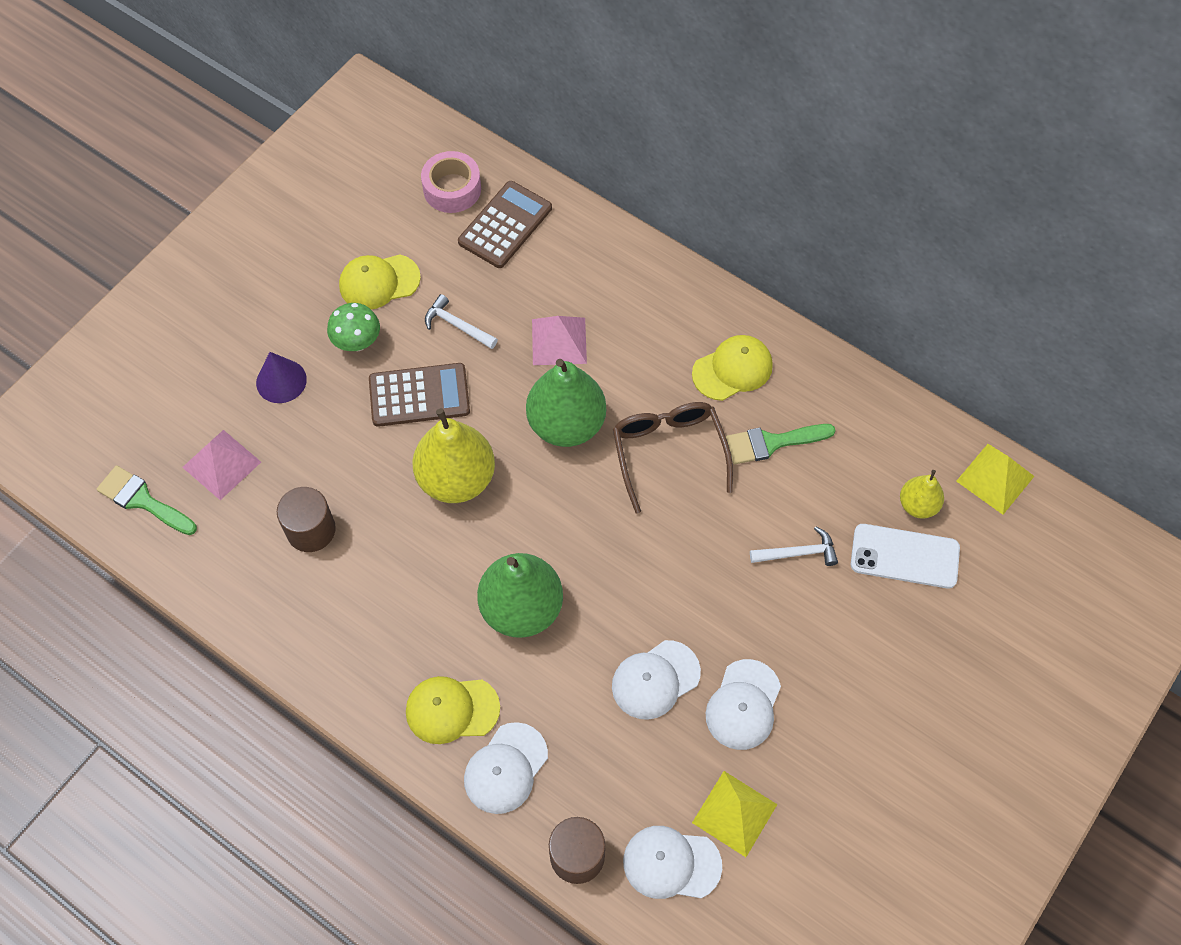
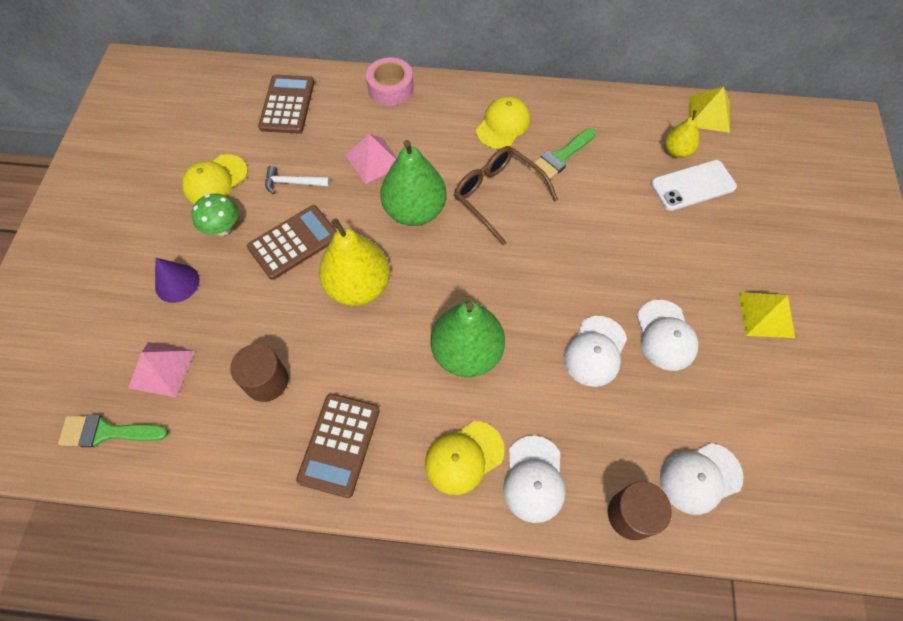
camera: 30 degrees left, 0 degrees up
(343, 630) = (339, 444): none -> brown calculator
(452, 189) = (234, 98): pink tape -> pink tape (390, 88)
(734, 813) = (715, 414): yellow pyramid -> yellow pyramid (766, 314)
(798, 553) = (627, 217): white hammer -> none

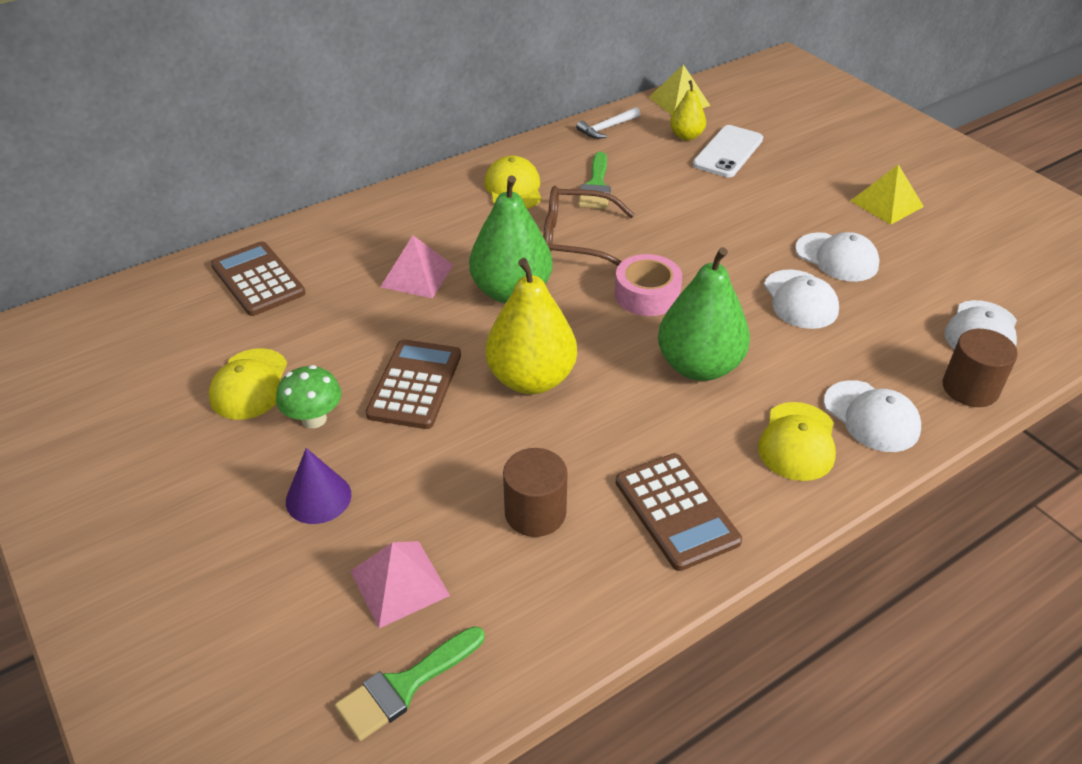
camera: 40 degrees left, 20 degrees down
(293, 183) = (350, 338): white hammer -> white hammer (607, 128)
(390, 88) = (362, 213): pink tape -> pink tape (647, 295)

